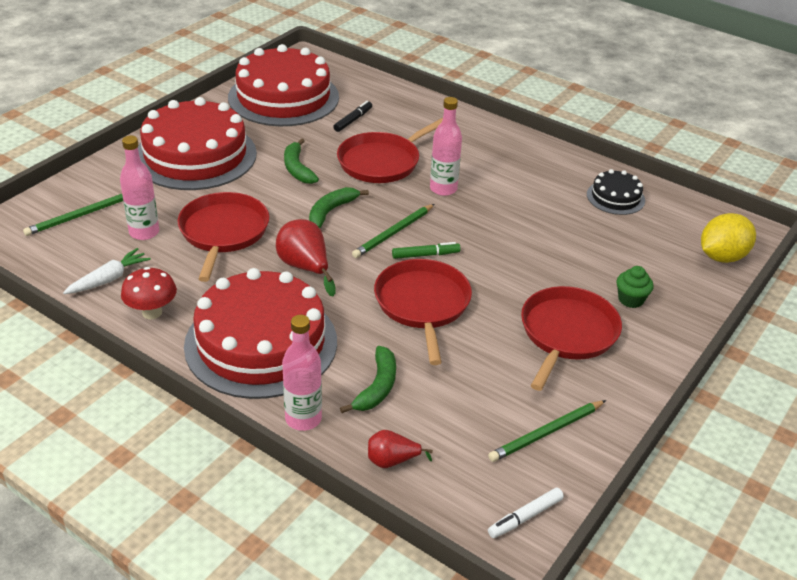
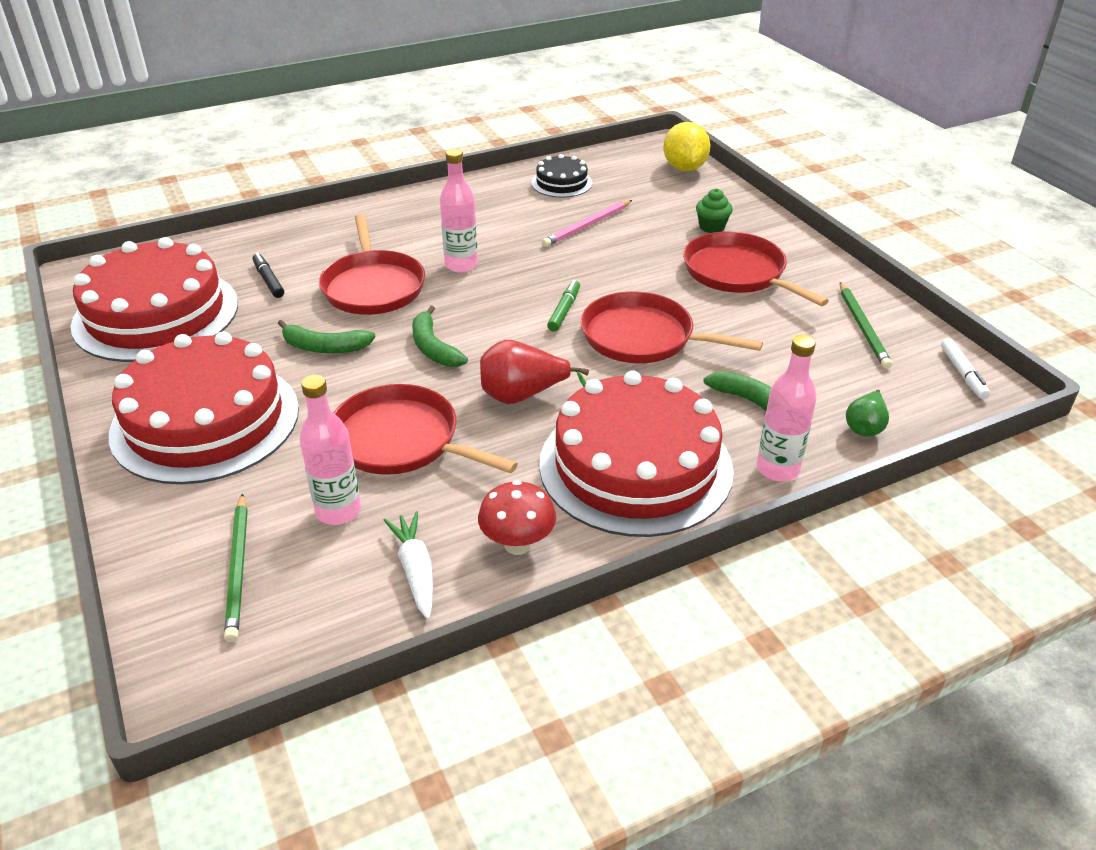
camera: 60 degrees left, 0 degrees up
(392, 461) = (864, 427): red pear -> green pear
(393, 233) = (510, 318): green pencil -> none
(560, 230) = (587, 226): none -> pink pencil

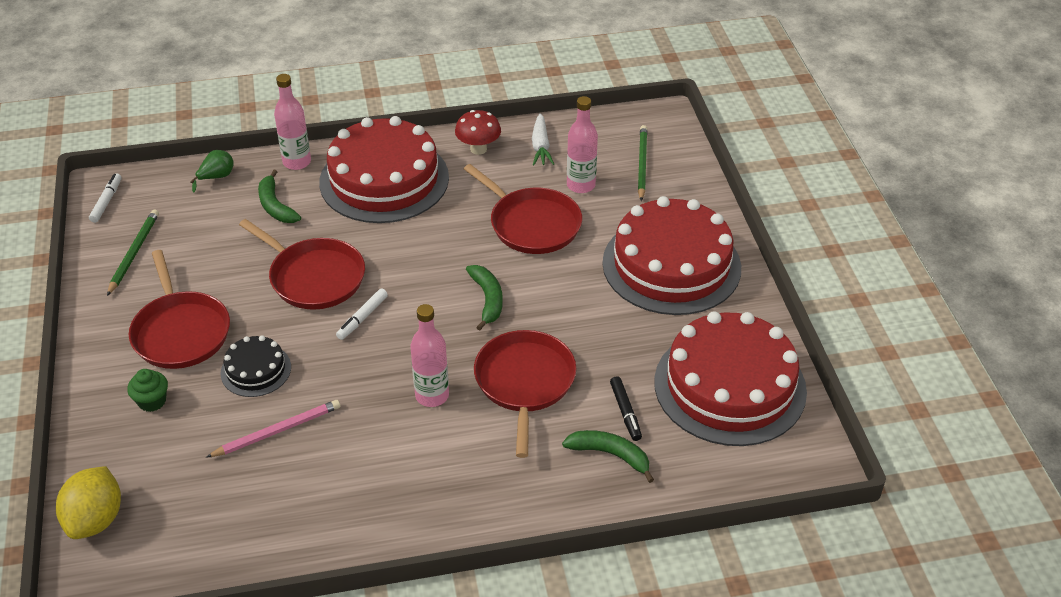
camera: 165 degrees left, 5 degrees up
(324, 347) = (577, 317): green banana -> green banana (610, 455)
(523, 396) = (434, 242): red pear -> none
(561, 183) = (261, 520): black cake -> black cake (256, 370)
(564, 310) = (362, 318): green marker -> white marker

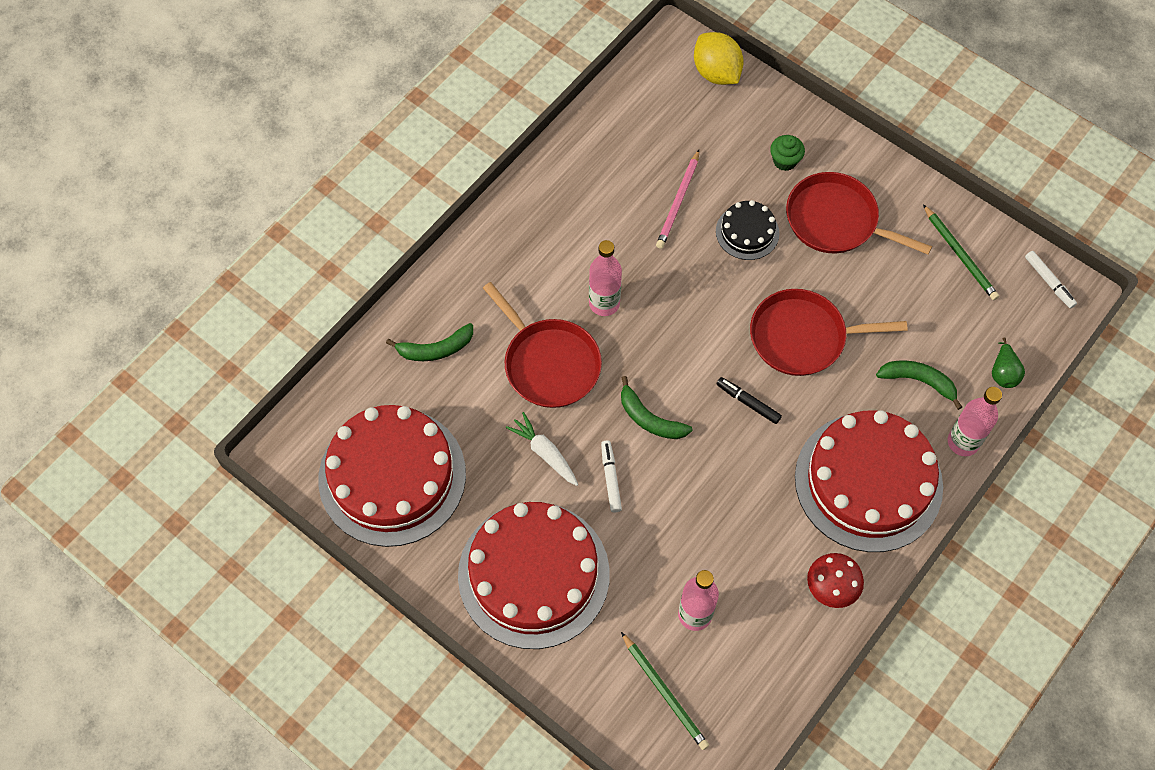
camera: 140 degrees right, 20 degrees up
(362, 318) = (724, 329): white marker -> white marker (611, 478)
(532, 224) = (692, 529): red pan -> none
(541, 146) = (779, 640): white carrot -> white carrot (544, 453)
(625, 412) = (453, 393): black marker -> black marker (748, 402)

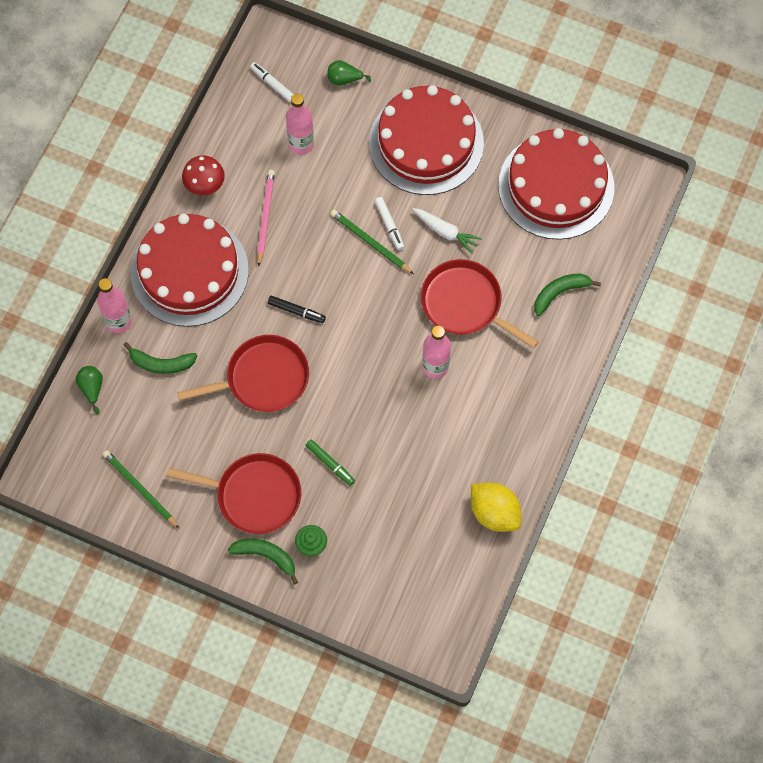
camera: 165 degrees right, 5 degrees up
(615, 693) = (344, 79): none -> green pear
(649, 419) = (371, 278): green banana -> green banana (266, 556)
(665, 692) = (310, 88): green pencil -> green pencil (370, 242)
(678, 202) = (397, 478): pink pencil -> pink pencil (265, 217)
(716, 73) = (396, 626): yellow lemon -> yellow lemon (494, 512)
(747, 232) = (330, 464): black cake -> green marker
(1049, 282) = (60, 482): white marker -> white marker (273, 84)

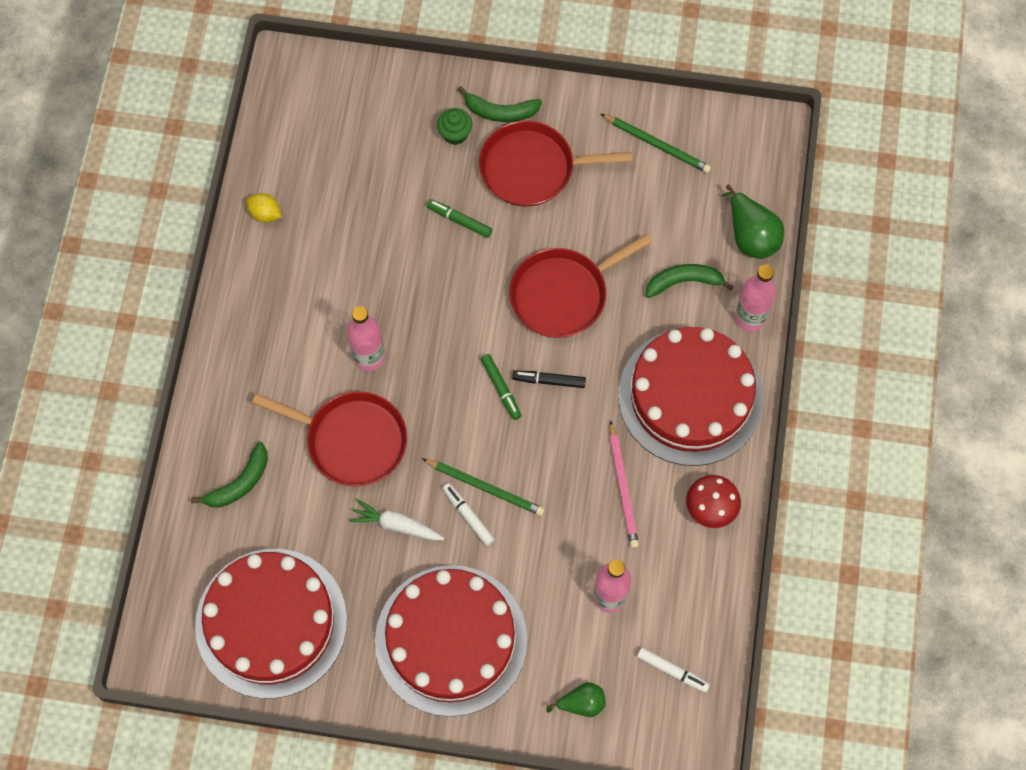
camera: 165 degrees right, 0 degrees up
(92, 388) = (750, 236): green pear -> green pear, size x1.60
(336, 314) = (500, 388): none -> green marker
(494, 512) = (265, 214): yellow lemon -> yellow lemon, size x0.56

